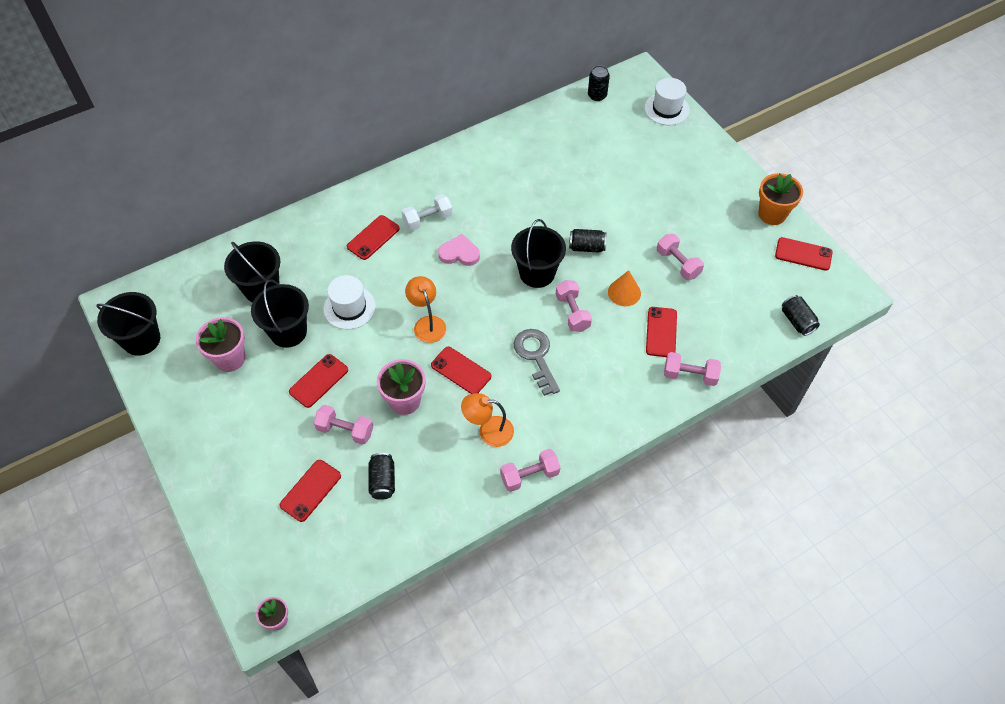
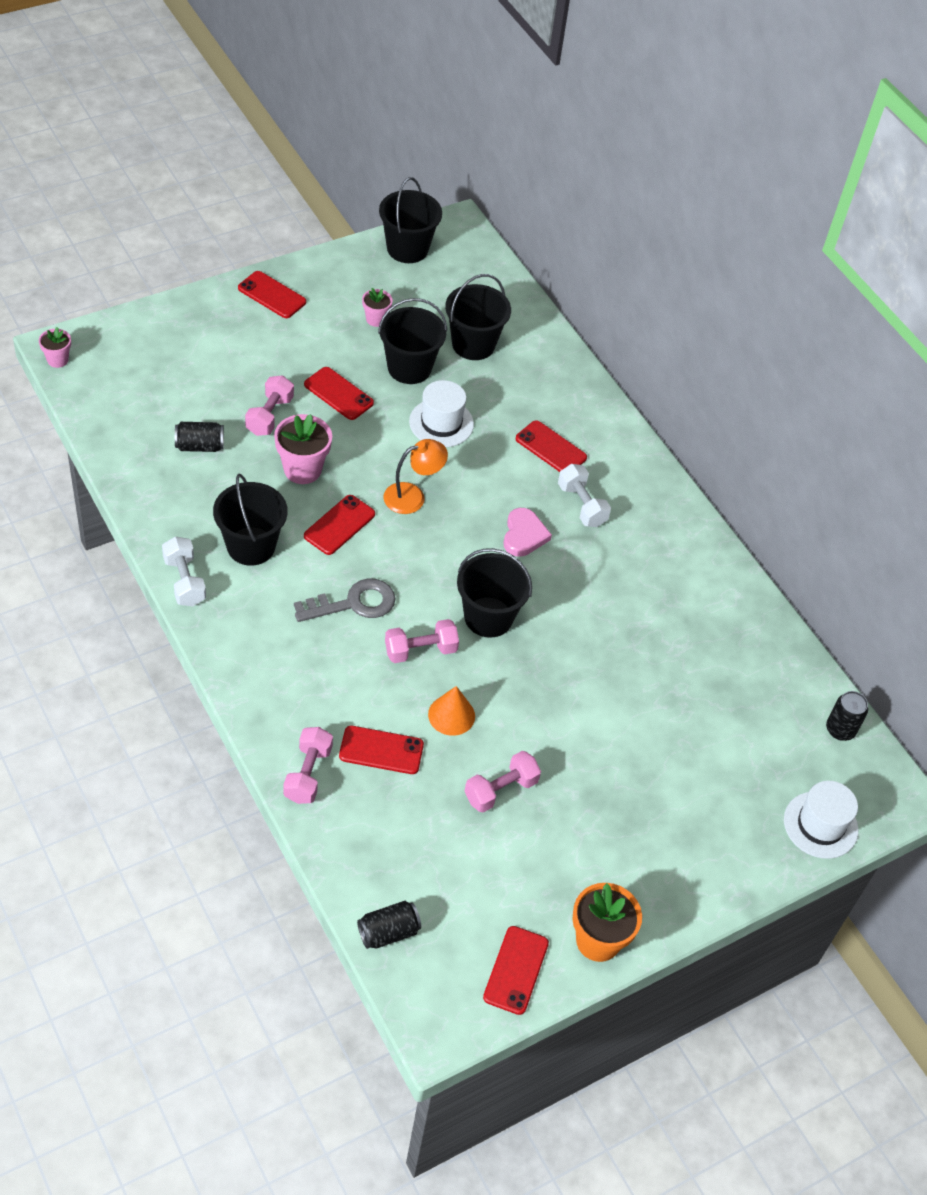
camera: 85 degrees right, 5 degrees down
(230, 359) = (376, 319): pink flower pot -> pink flower pot, size x0.57
(310, 490) = (198, 386): red phone -> red phone (272, 295)
(488, 431) = (251, 546): orange lamp -> black bucket
(529, 476) = (184, 581): pink dumbbell -> white dumbbell
(586, 247) = (533, 680): black can -> none

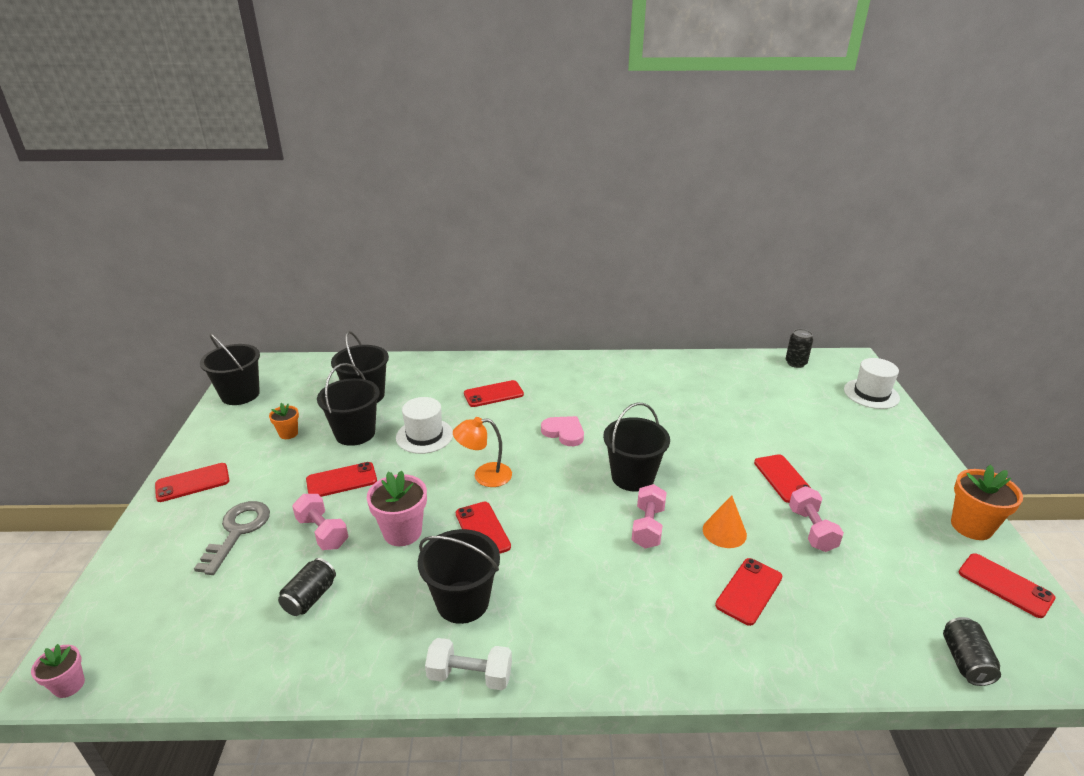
camera: 55 degrees left, 20 degrees down
(308, 774) = (762, 657): pink dumbbell -> none
(353, 603) = (575, 552): grey key -> grey key (237, 532)
(376, 319) = (288, 433): pink flower pot -> orange flower pot
(412, 496) = (484, 476): orange lamp -> orange lamp turned 105 degrees counterclockwise
(572, 752) = (783, 478): none -> red phone
(581, 505) = (555, 398): white dumbbell -> none

